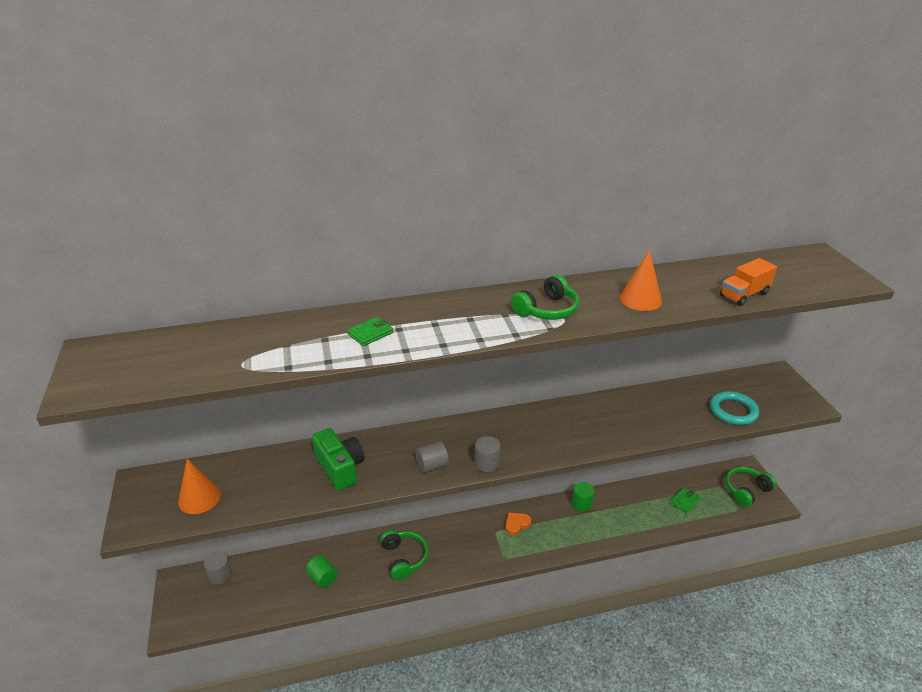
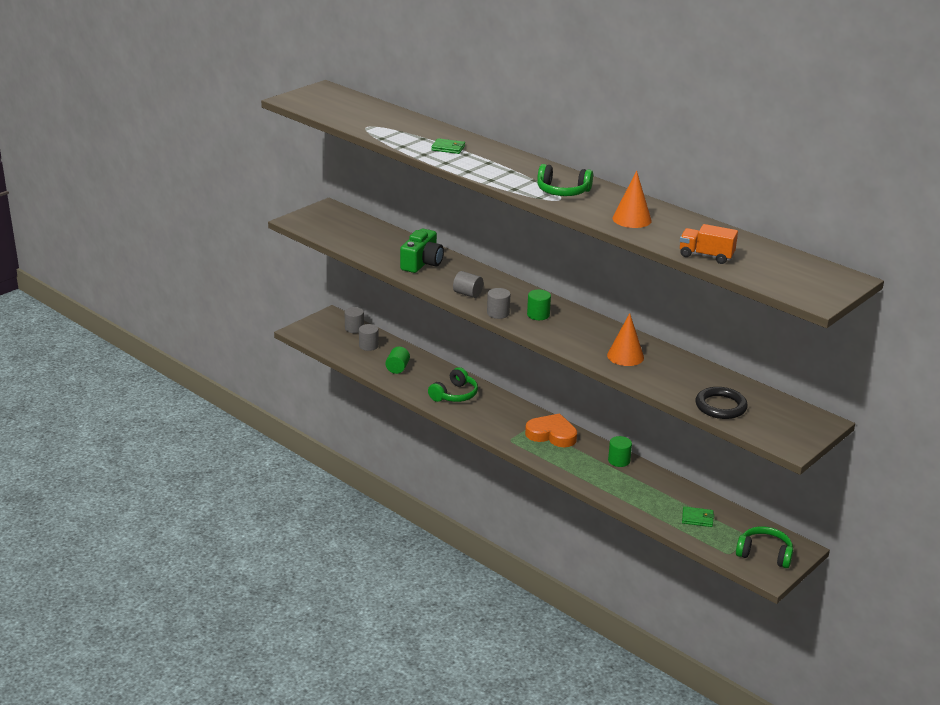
camera: 55 degrees right, 5 degrees down
(199, 498) = (339, 230): orange cone -> orange cone (625, 356)
(262, 580) = (368, 346): none -> grey cylinder
(511, 438) = (538, 315): none -> green cylinder
(516, 524) = (552, 434): orange heart -> orange heart, size x1.78
(733, 411) = (720, 406): turquoise ring -> black ring

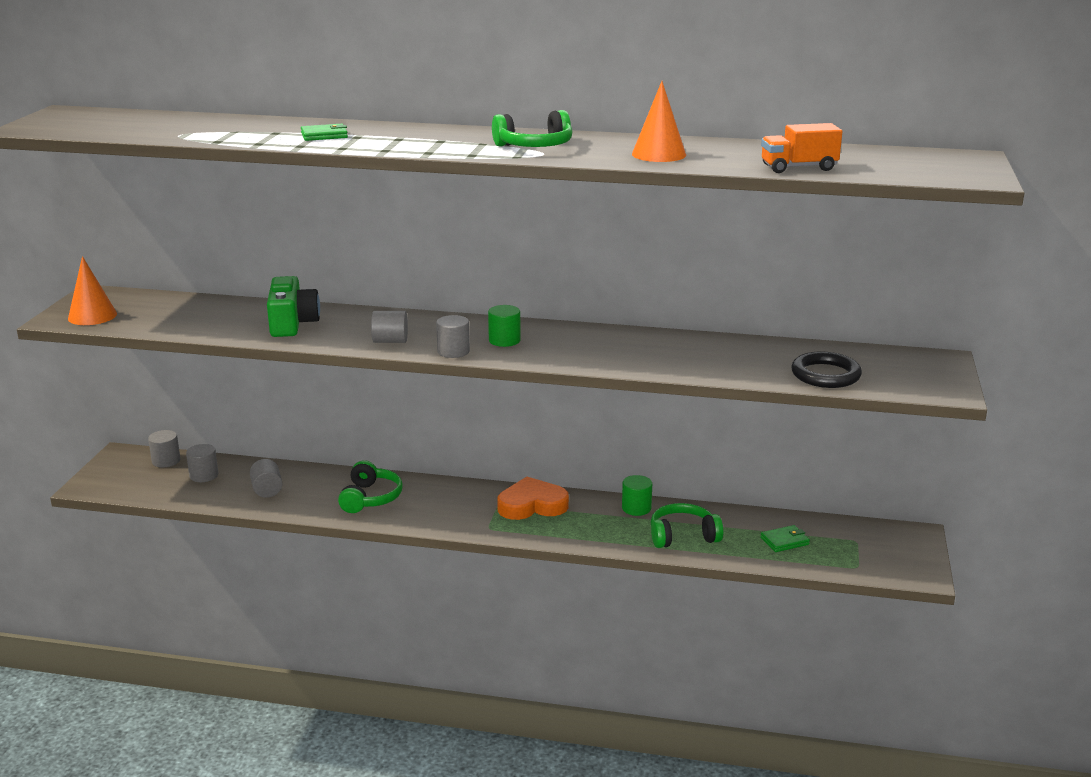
camera: 30 degrees left, 5 degrees down
(397, 368) = (267, 490): green cylinder -> grey cylinder
(625, 356) = (658, 355): orange cone -> orange cone (92, 316)
(764, 554) = (891, 553): green headphones -> green headphones (683, 536)

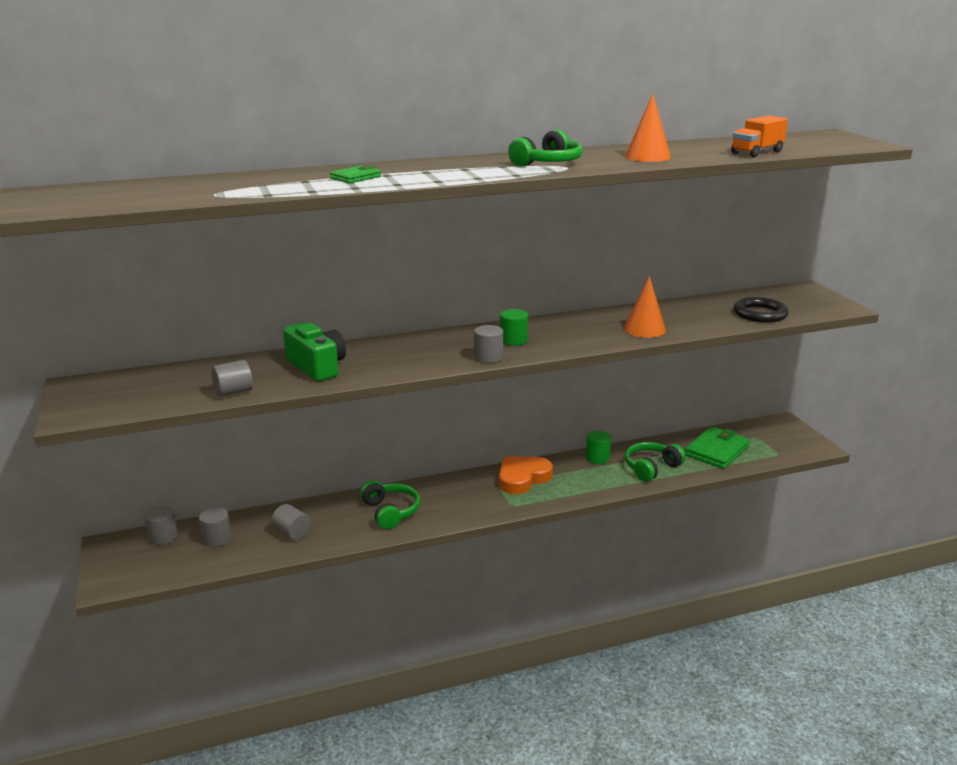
camera: 30 degrees left, 0 degrees up
(92, 316) = (104, 405): orange cone -> orange cone (644, 329)
(390, 341) = (425, 361): grey cylinder -> grey cylinder (234, 392)
(784, 541) = (716, 451): green wallet -> green wallet, size x1.88

